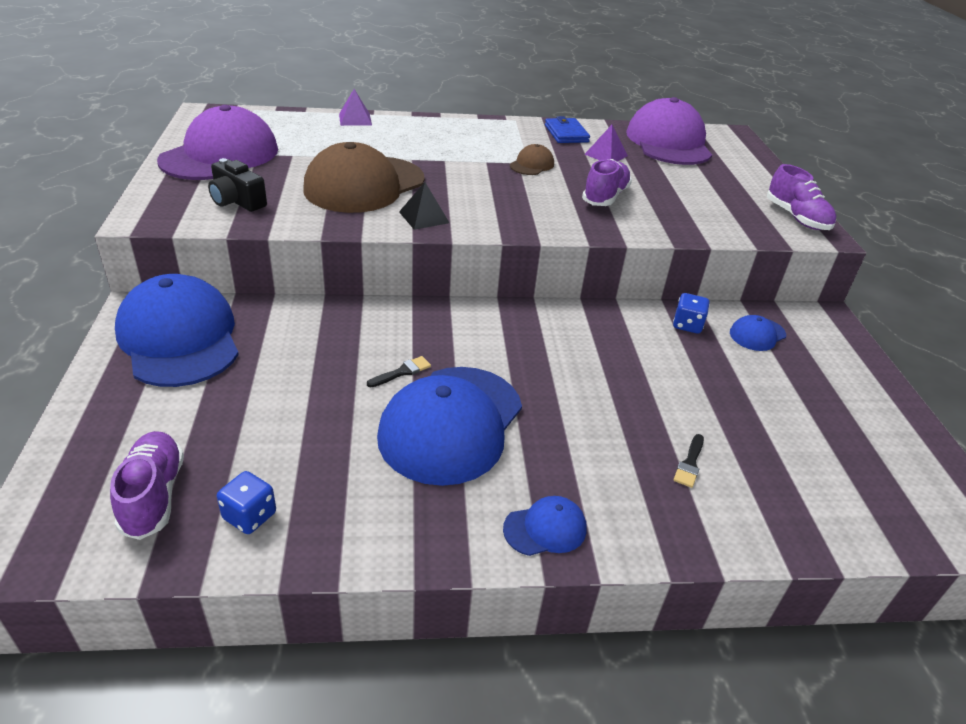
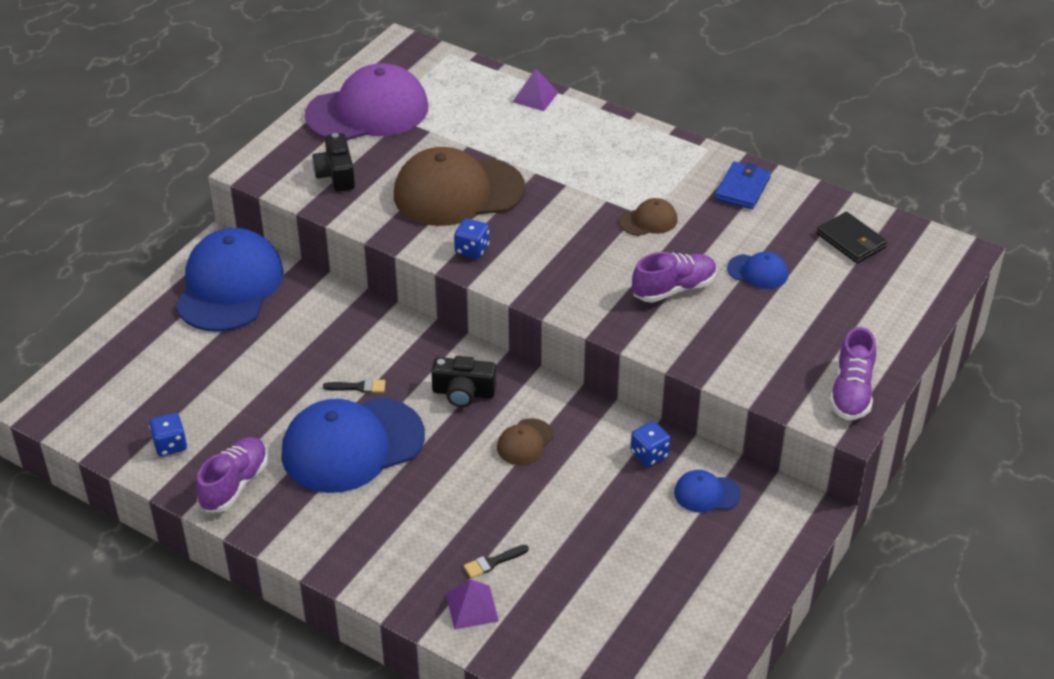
camera: 40 degrees right, 5 degrees up
(153, 495) = (128, 403): purple shoe -> purple shoe (234, 484)
(424, 217) = (472, 249): black pyramid -> blue dice
(499, 339) = (463, 392): none -> black camera
(545, 528) = (337, 548): blue cap -> blue cap (758, 272)
(592, 355) = (525, 442): none -> brown cap
(606, 155) = (749, 234): purple pyramid -> purple pyramid (472, 607)
(668, 142) = (851, 241): purple cap -> black wallet

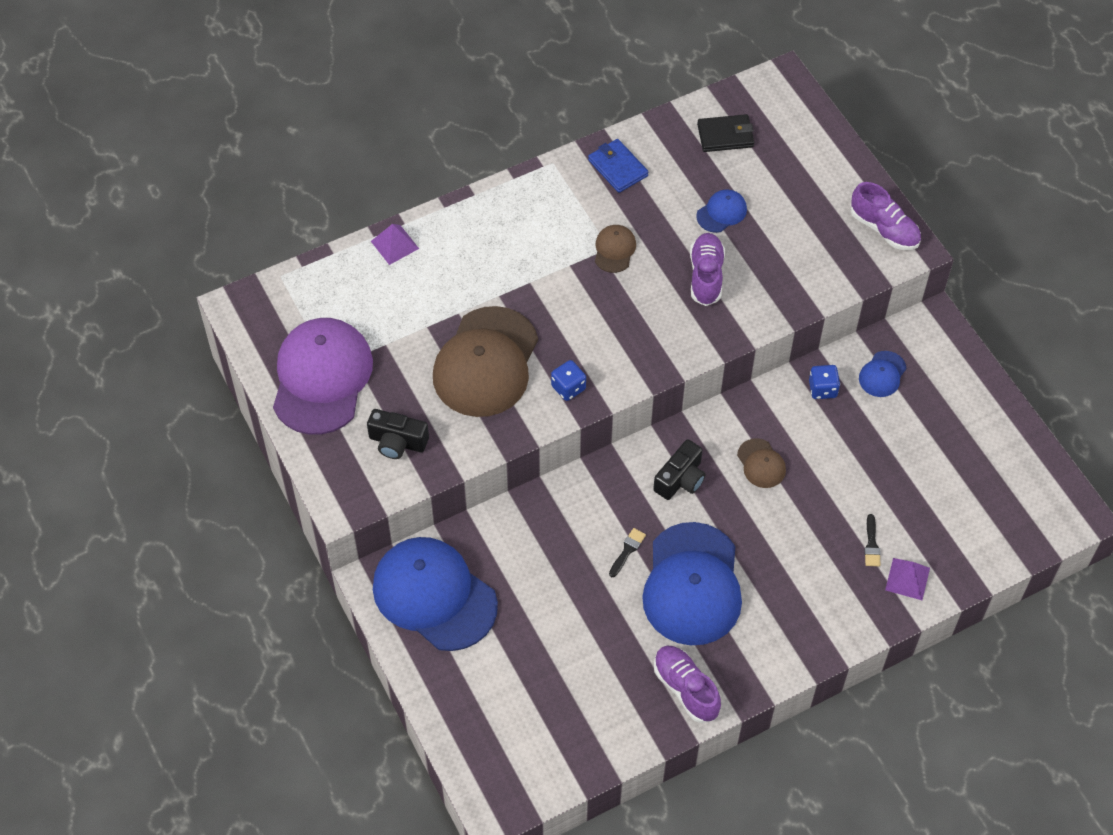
camera: 60 degrees left, 15 degrees up
(170, 445) = (610, 720): blue dice -> none

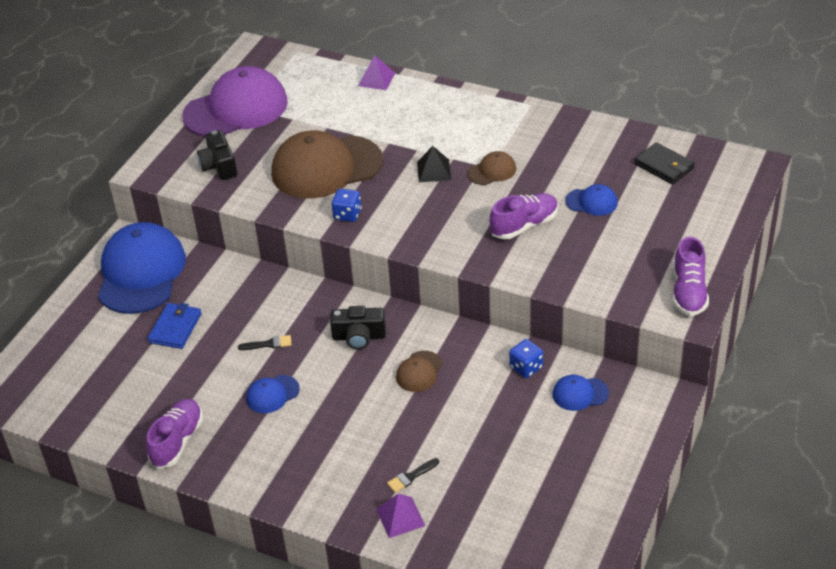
camera: 55 degrees right, 15 degrees down
(571, 289) = (433, 170): none -> black pyramid
(617, 168) = (565, 134): blue wallet -> blue wallet (175, 328)
(692, 584) = (272, 394): blue cap -> blue cap, size x0.44

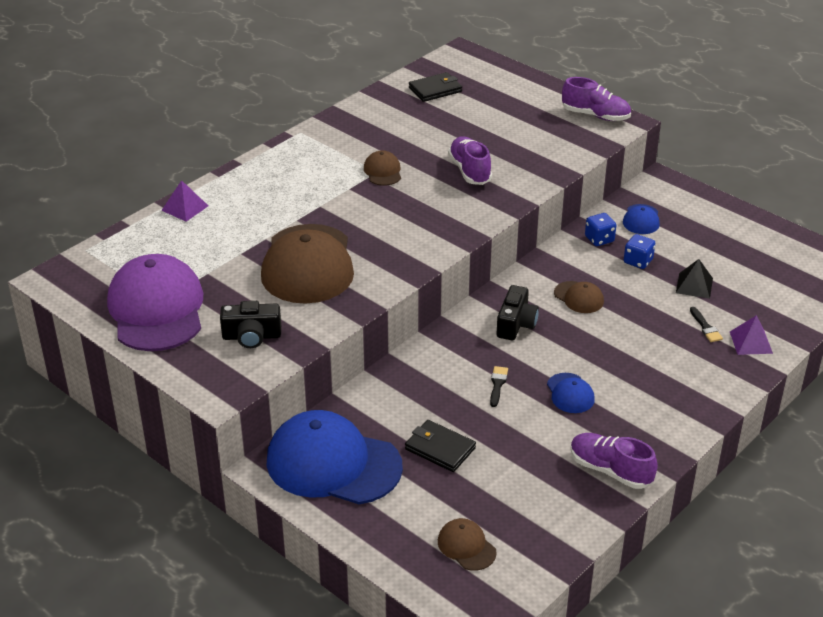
camera: 75 degrees left, 5 degrees down
(67, 370) = (466, 546): none -> brown cap
(175, 328) = (440, 448): blue wallet -> black wallet
(347, 214) = (392, 264): blue dice -> blue dice (638, 261)
(433, 170) = (359, 202): black pyramid -> black pyramid (694, 285)
(591, 202) = (459, 132): blue cap -> none

